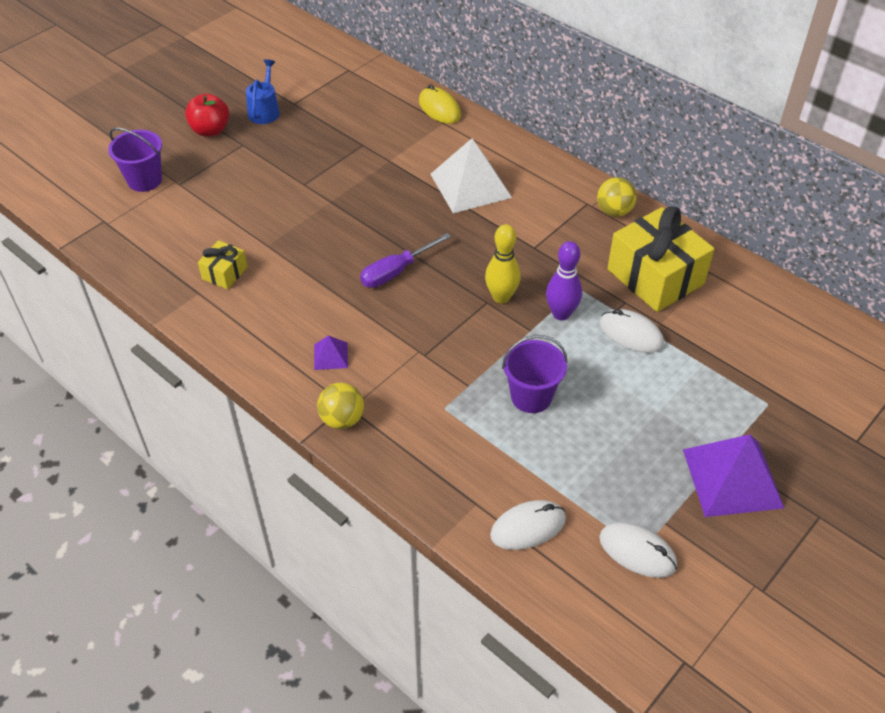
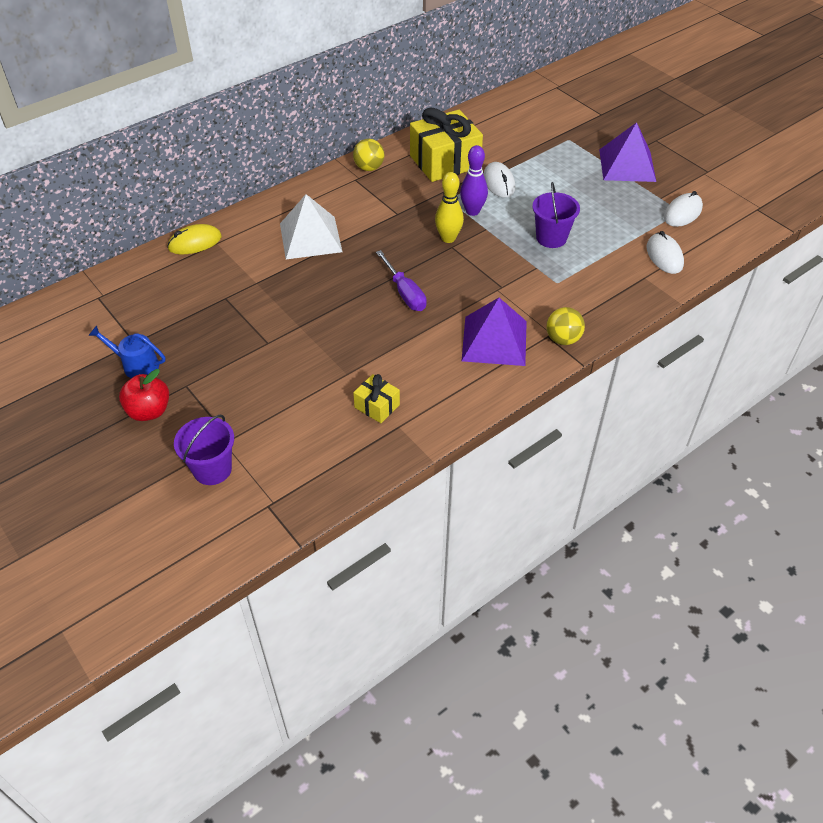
camera: 80 degrees left, 0 degrees up
(330, 356) = (494, 340): purple pyramid -> purple pyramid, size x2.19
(631, 334) = (499, 183): white mouse -> white mouse turned 60 degrees counterclockwise

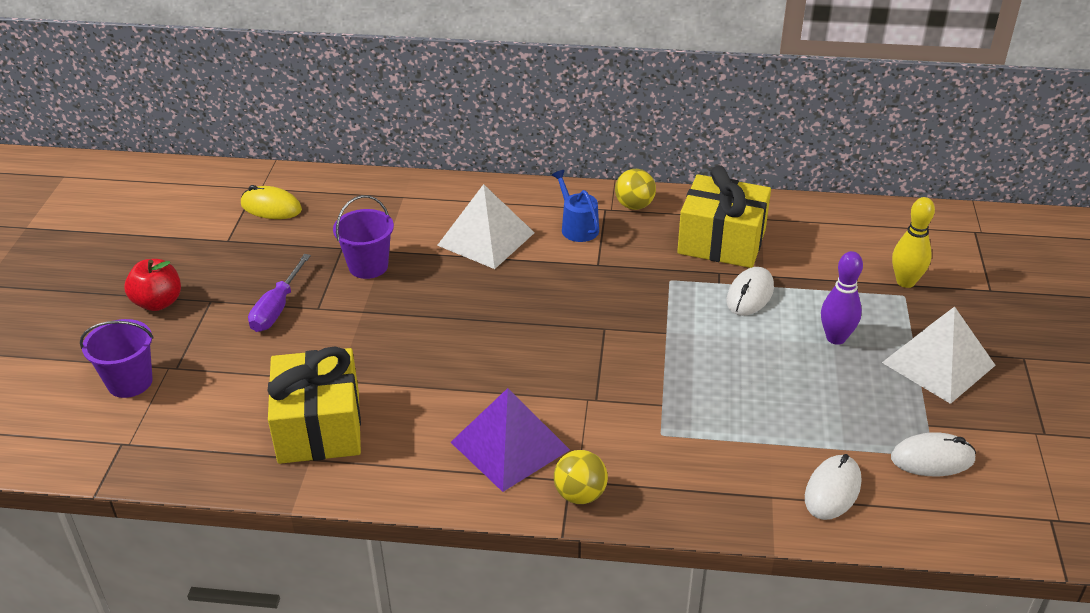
camera: 45 degrees right, 10 degrees down
(136, 365) = (202, 260): blue watering can -> blue watering can (577, 227)
(195, 243) = (386, 186): yellow mouse -> yellow mouse (271, 207)
(377, 406) = (319, 427): yellow gift -> yellow gift, size x2.08
(405, 293) = (494, 343): purple screwdriver -> purple screwdriver (277, 308)
(448, 238) = (612, 318): yellow bowling pin -> yellow bowling pin (905, 282)
(472, 211) = (677, 307): purple bowling pin -> purple bowling pin (836, 338)
(551, 238) = (724, 385): purple bucket -> purple bucket (368, 266)
(627, 165) = (938, 363): purple pyramid -> white pyramid

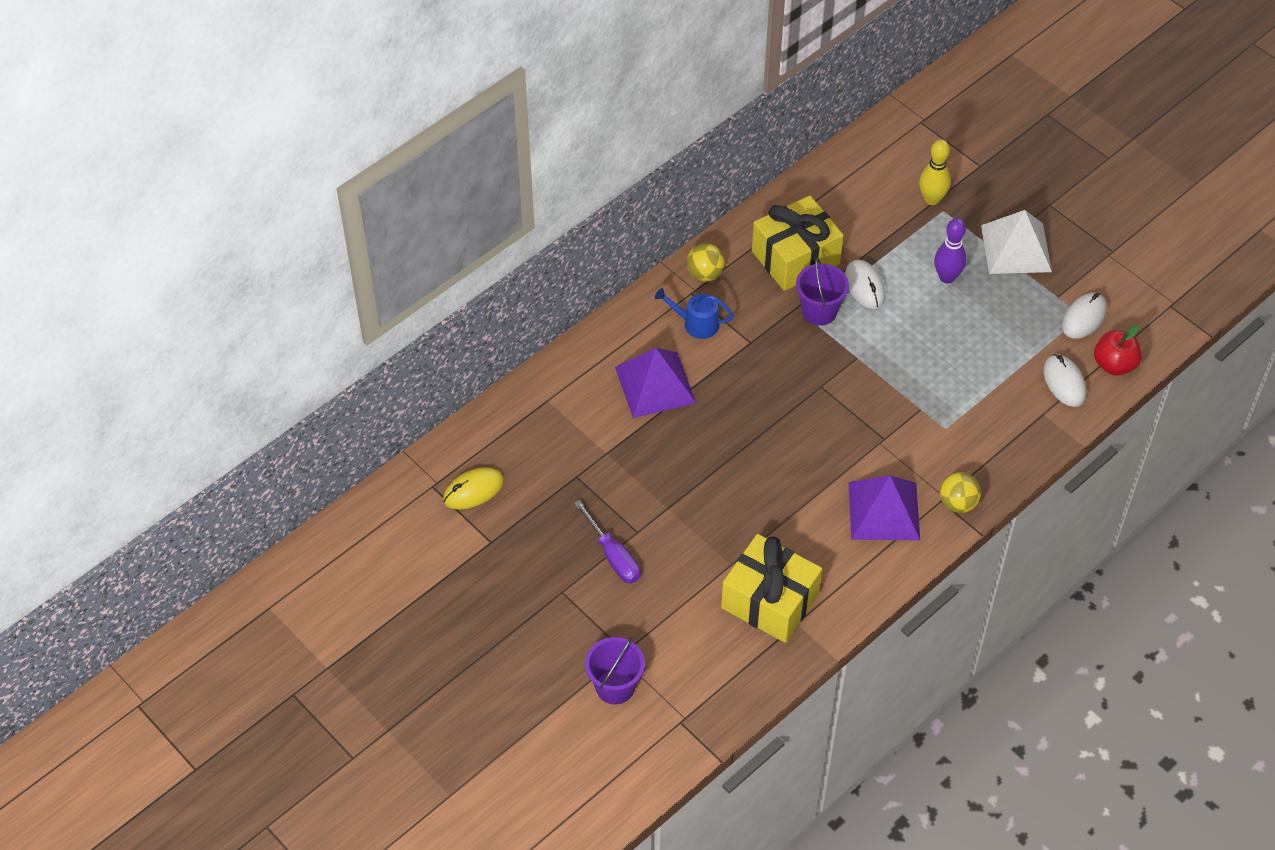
camera: 50 degrees left, 15 degrees up
(158, 302) = (531, 625): red apple -> red apple (1114, 365)
(368, 266) = (617, 473): purple bucket -> purple bucket (819, 311)
(486, 238) = (655, 384): white pyramid -> purple pyramid

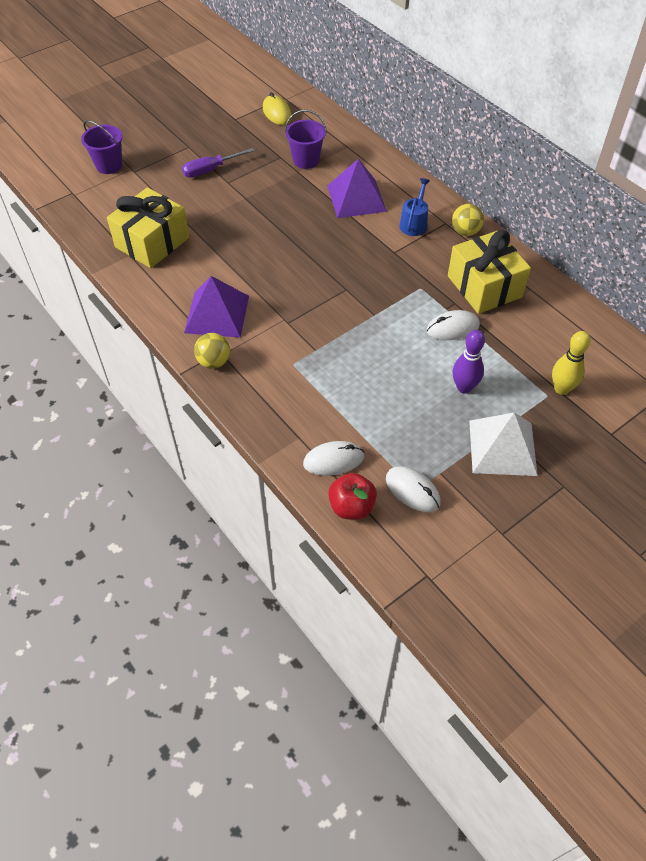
camera: 95 degrees right, 0 degrees up
(819, 311) = (425, 296): purple bucket -> purple bucket (306, 160)

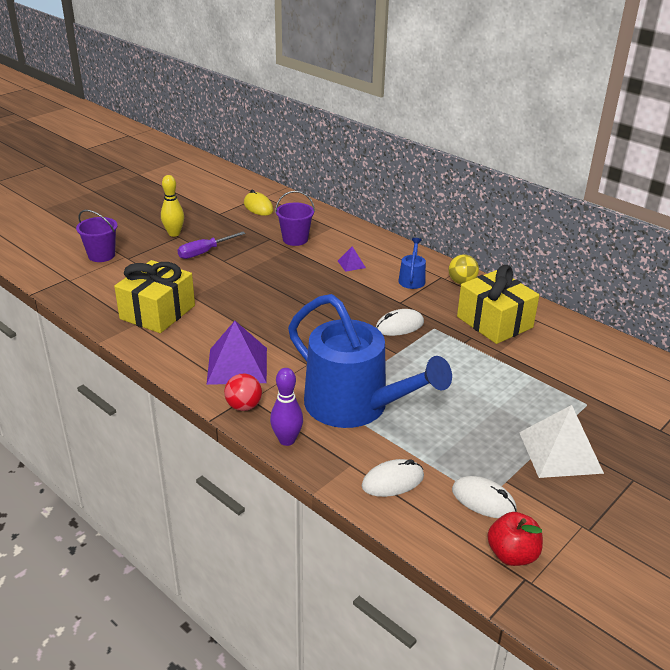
camera: 10 degrees left, 20 degrees down
(214, 362) = (244, 406): yellow ball -> red ball
(318, 372) = (354, 405): none -> blue watering can
(351, 507) = (424, 522): red apple -> red apple (512, 555)
(356, 198) = (351, 264): purple pyramid -> purple pyramid, size x0.46
(452, 328) = (476, 357): white mouse -> white mouse (399, 326)
(464, 387) = (504, 405): purple bowling pin -> purple bowling pin (287, 440)
(561, 389) = (598, 397): yellow bowling pin -> yellow bowling pin (174, 234)

